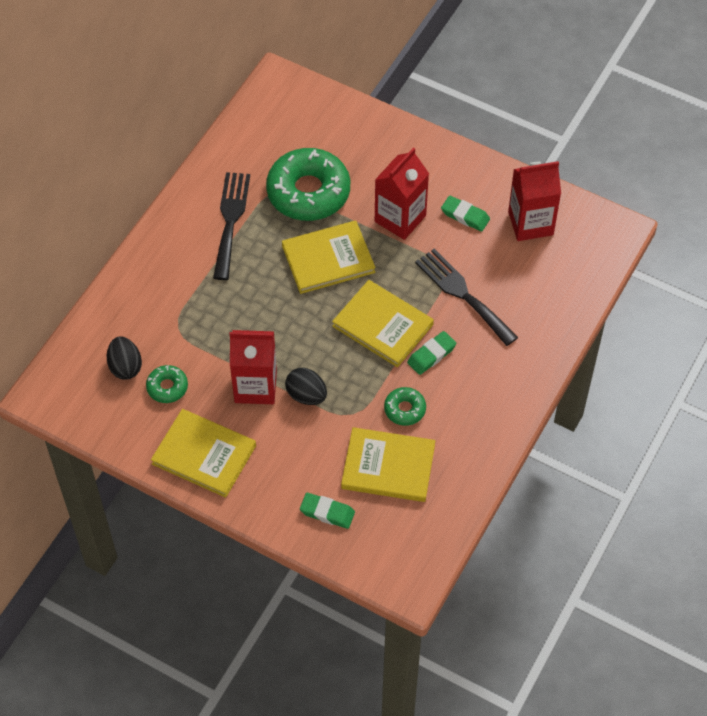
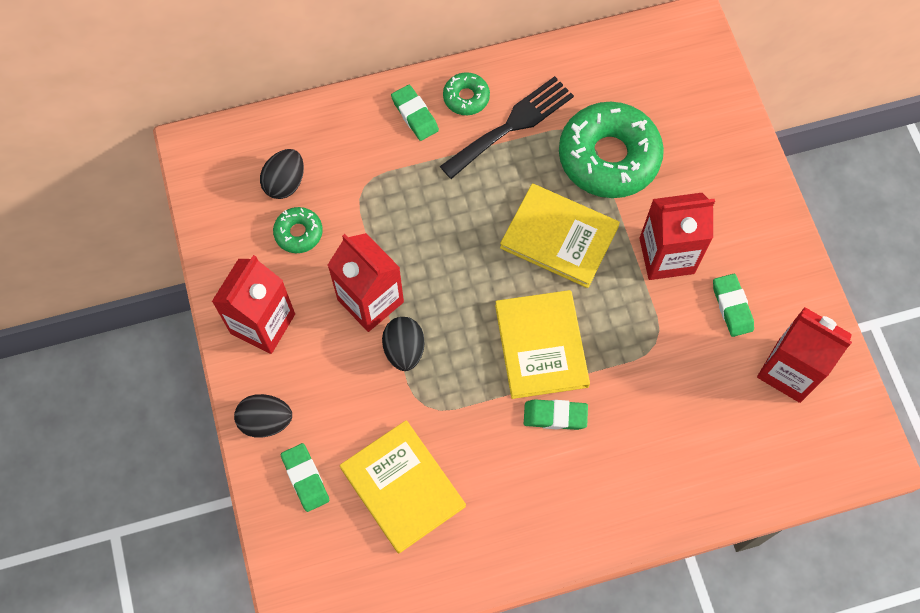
camera: 45 degrees right, 10 degrees up
(163, 262) = (415, 115): none -> green eraser
(204, 455) = (263, 324): yellow book -> red carton
(268, 504) = (266, 421): none -> black egg
(405, 409) = (475, 446): green donut -> green donut (466, 97)
(462, 294) = (647, 382): black fork -> none

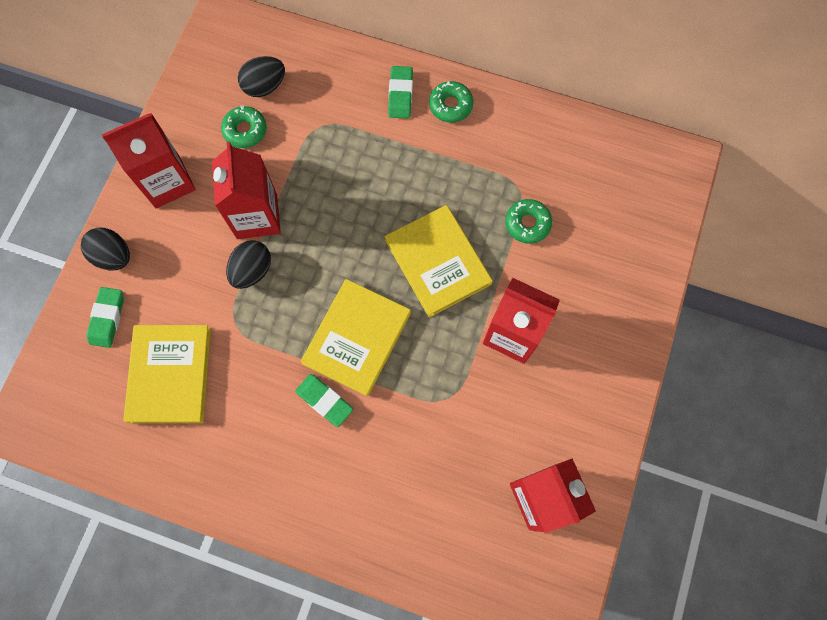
camera: 35 degrees right, 5 degrees up
(512, 125) = (470, 149): black fork -> none
(609, 157) = (527, 224): green donut -> green donut, size x0.46
(732, 307) = (534, 411): green eraser -> none

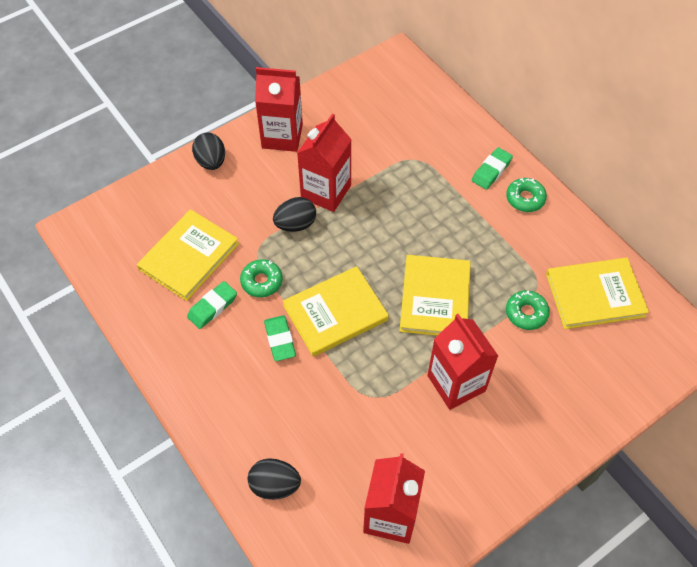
camera: 35 degrees right, 15 degrees down
(107, 318) = (177, 197): green eraser -> green eraser (212, 307)
(245, 130) = (360, 133): green donut -> green donut (261, 281)
(264, 86) = (395, 113): black egg -> black egg (275, 485)
(574, 167) = (595, 295): none -> yellow book

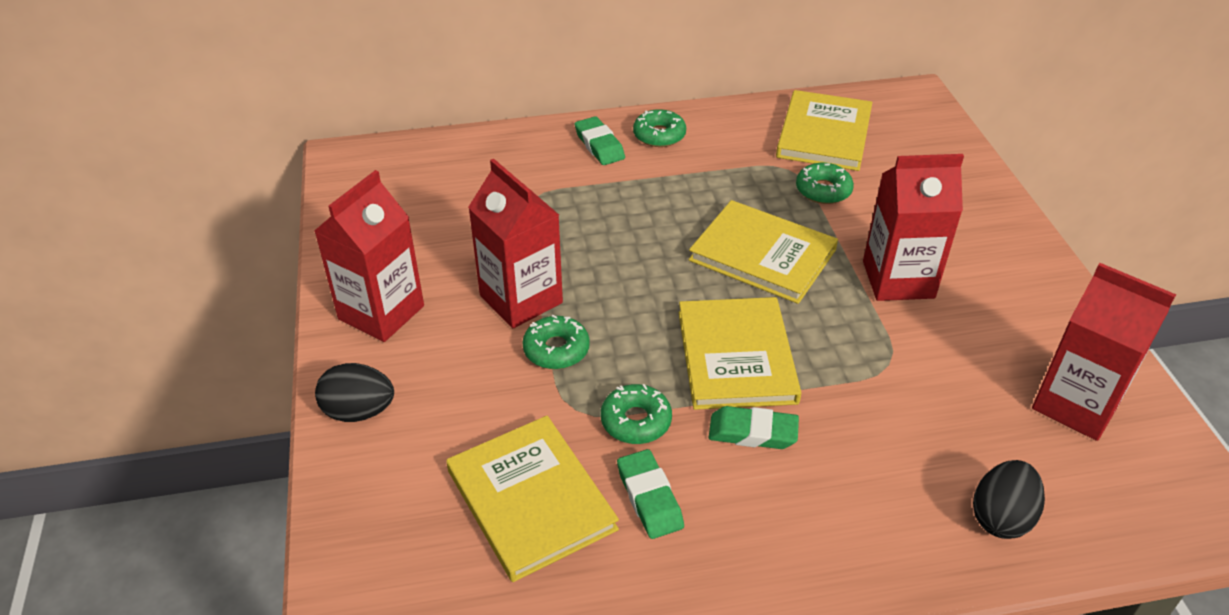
camera: 65 degrees left, 15 degrees down
(295, 224) = (556, 349): black egg -> green donut

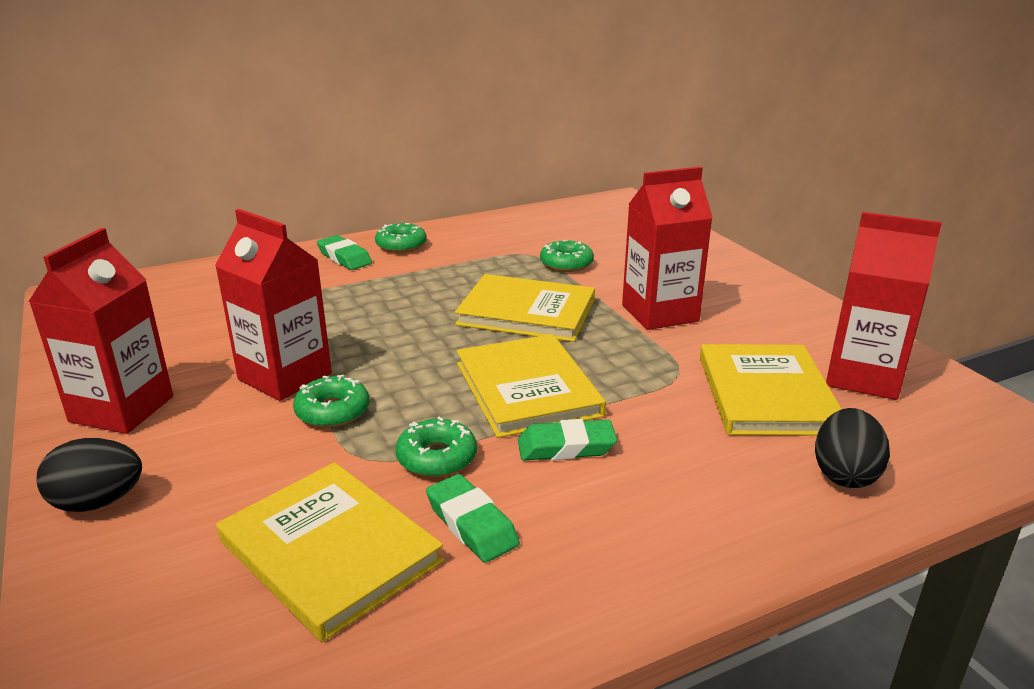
camera: 15 degrees left, 15 degrees down
(824, 134) = (553, 229): yellow book -> yellow book (766, 394)

